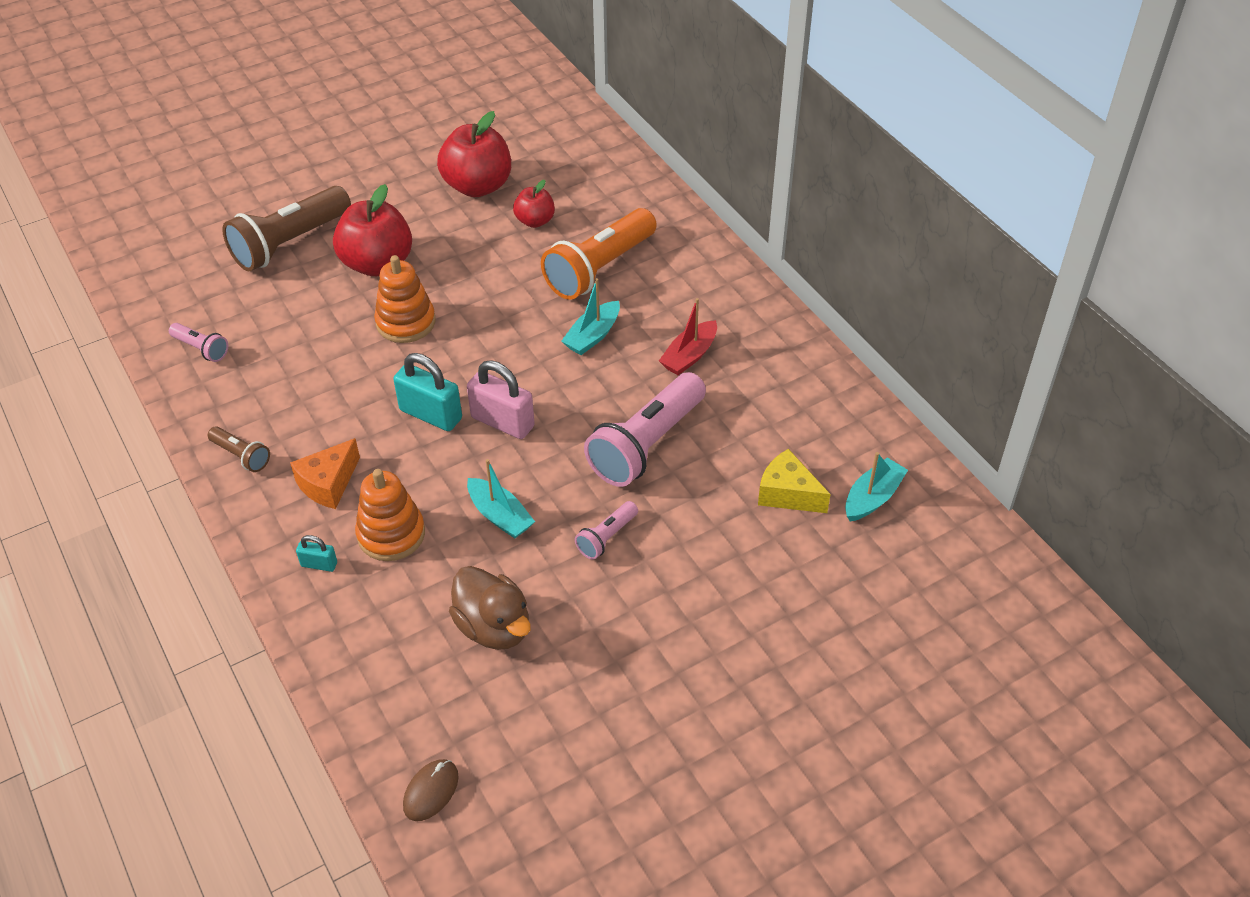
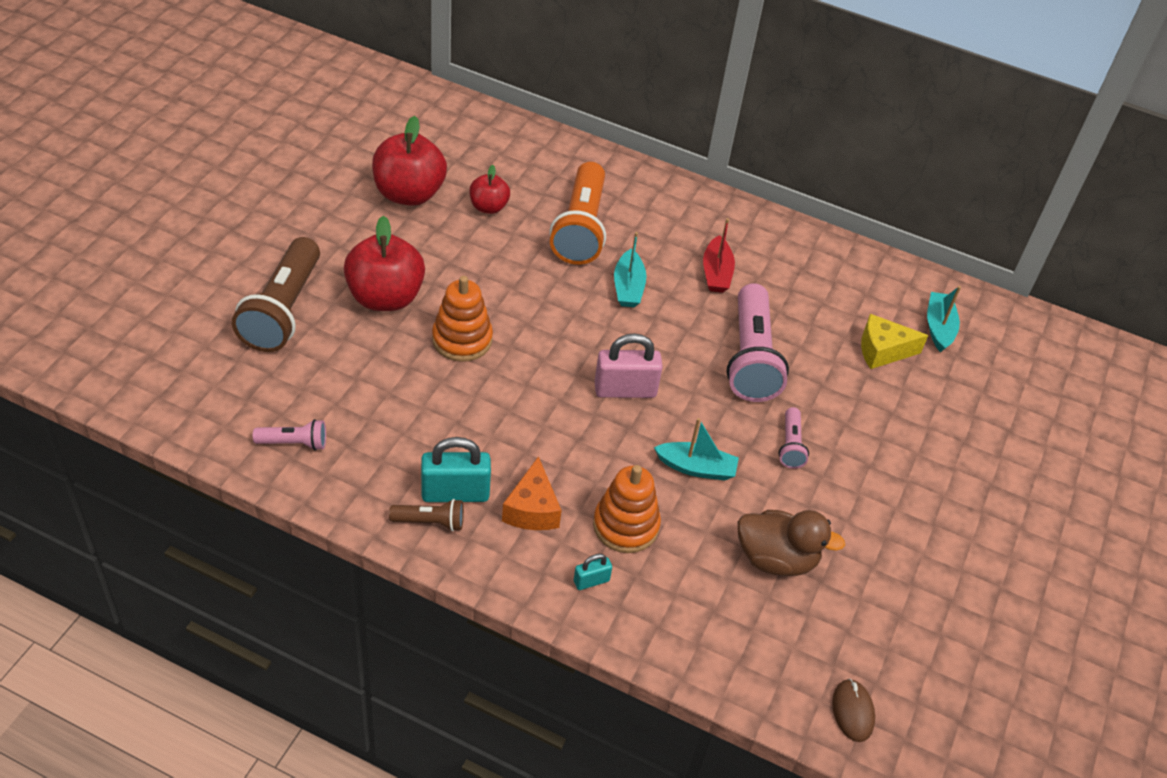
camera: 40 degrees left, 0 degrees up
(431, 414) = (561, 410): turquoise padlock -> turquoise padlock (455, 493)

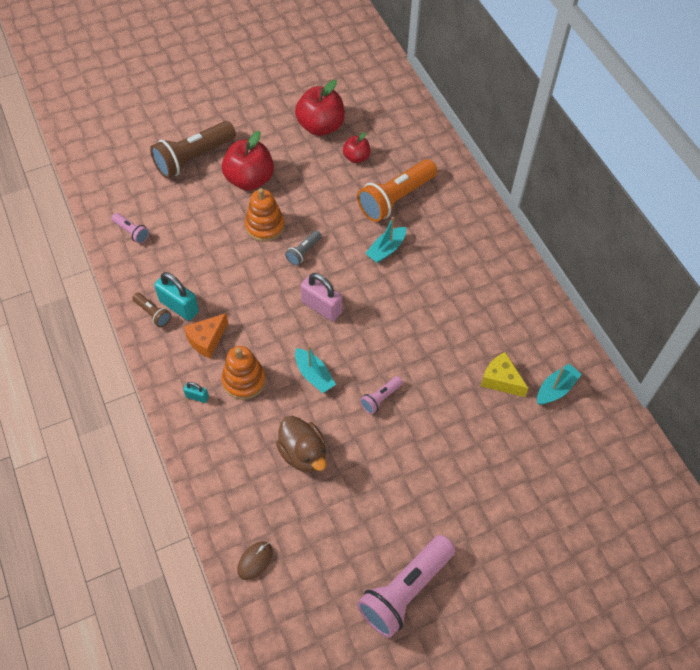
camera: 45 degrees right, 10 degrees up
(539, 342) = (303, 252): none -> grey flashlight
(716, 273) = (448, 271): red boat -> none
(751, 358) = (413, 334): pink flashlight -> pink flashlight (405, 590)

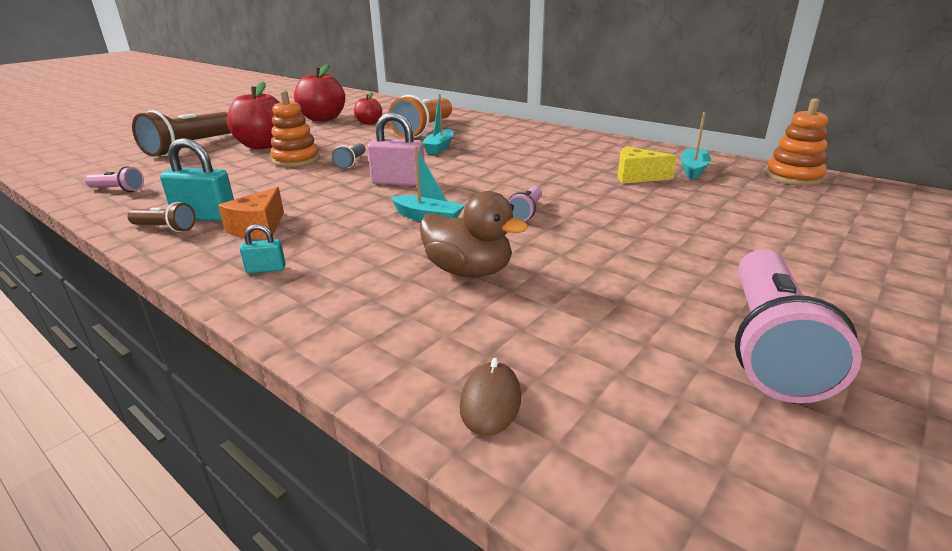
camera: 25 degrees left, 30 degrees down
(244, 380) = (333, 241): orange stacking toy -> orange stacking toy (793, 177)

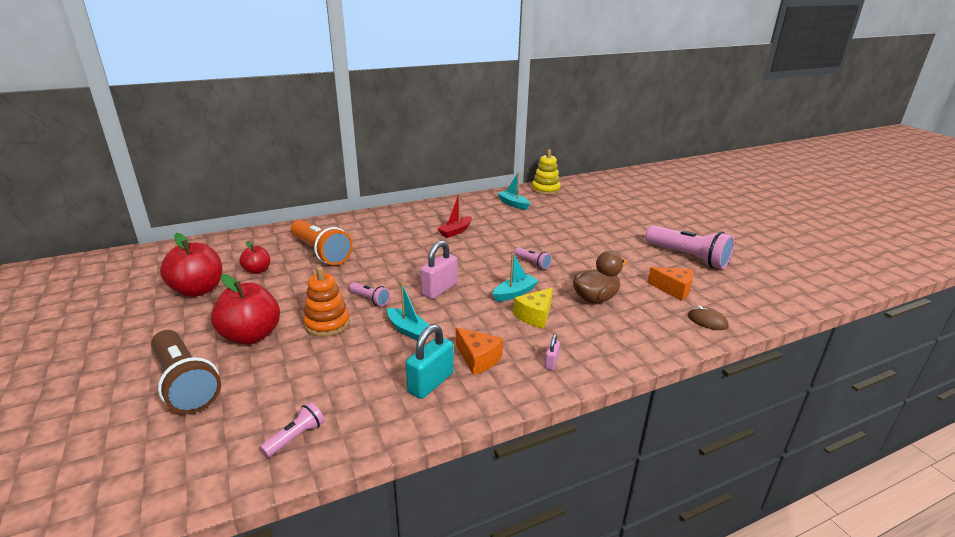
camera: 65 degrees left, 0 degrees up
(165, 228) = (439, 405): brown flashlight -> none
(266, 269) = (551, 362): turquoise padlock -> pink padlock
(351, 163) = (370, 299): grey flashlight -> pink flashlight
(439, 148) = (378, 258): turquoise boat -> turquoise boat (408, 330)
(552, 160) = (455, 231): none -> red boat
(587, 342) = (674, 289): none -> orange cheese
(636, 177) = (509, 220): yellow cheese -> yellow cheese (535, 316)
(793, 177) = (545, 189): orange stacking toy -> yellow stacking toy

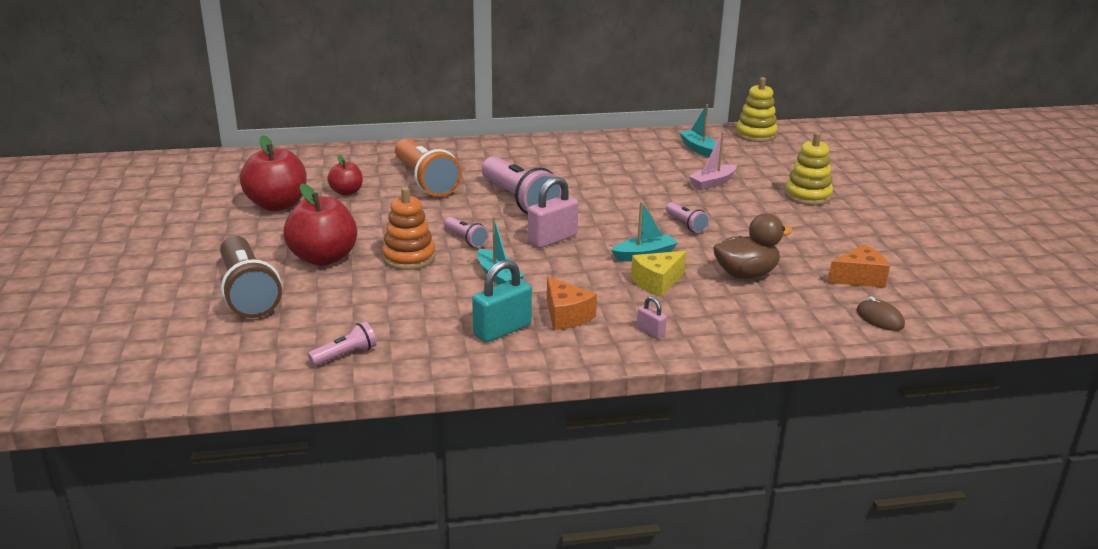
camera: 15 degrees right, 0 degrees up
(455, 231) = (603, 175): red boat -> none
(535, 228) = (712, 183): none -> pink boat
(551, 362) = (650, 332): pink padlock -> pink padlock turned 75 degrees counterclockwise
(603, 230) = (807, 195): none -> yellow stacking toy
(674, 289) = (859, 278): orange cheese -> orange cheese turned 60 degrees counterclockwise
(688, 257) = (908, 243): pink flashlight -> pink flashlight (519, 200)

